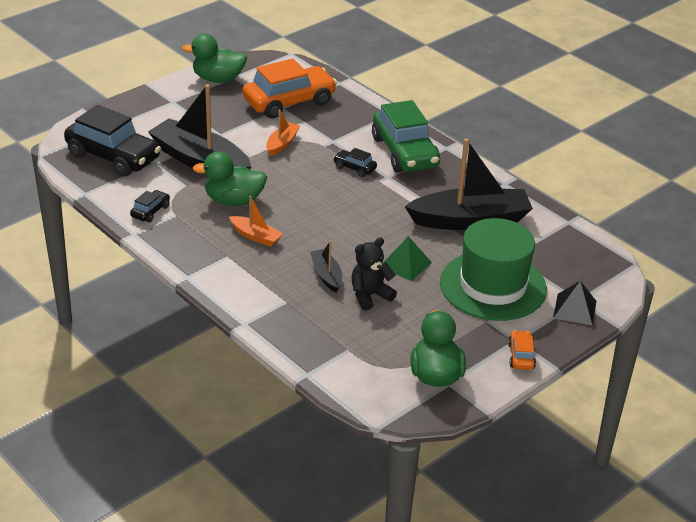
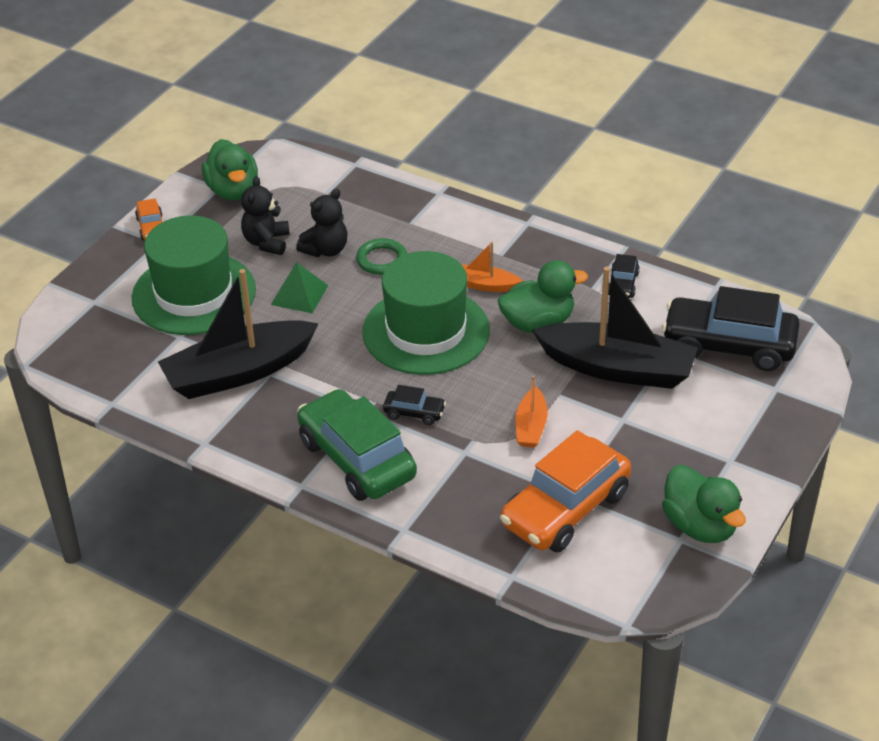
camera: 165 degrees right, 5 degrees up
(218, 79) = (700, 526): green duck -> green duck turned 75 degrees clockwise
(319, 215) = (426, 331): none -> green hat
(326, 275) = (382, 260): black boat -> green ring
(419, 315) = (266, 242): none -> black teddy bear
(575, 309) = (98, 290): black pyramid -> none

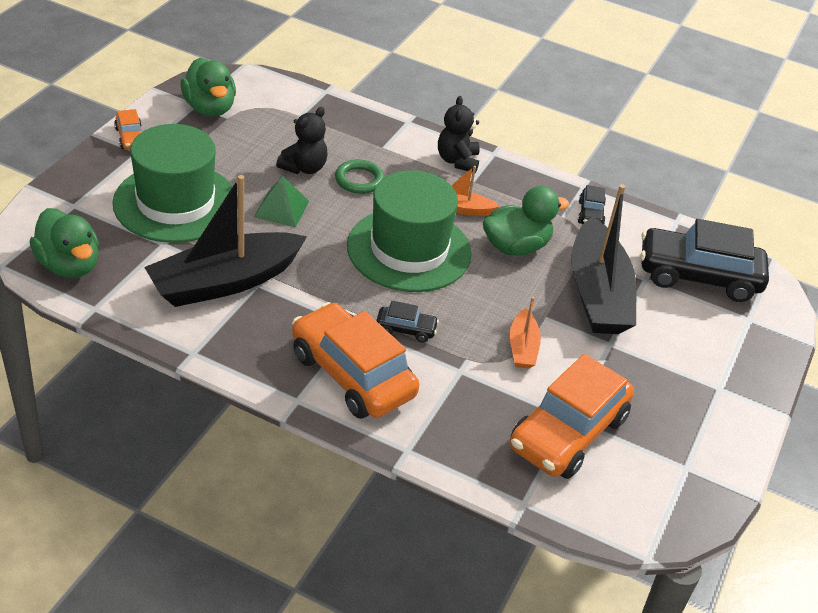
camera: 10 degrees left, 0 degrees up
(266, 242) = (245, 158): black teddy bear -> black teddy bear (457, 161)
(357, 459) = (352, 374): green car -> orange car
(617, 368) = (598, 293): black boat -> black boat turned 75 degrees clockwise
(700, 526) = (702, 454): green duck -> green duck (69, 265)

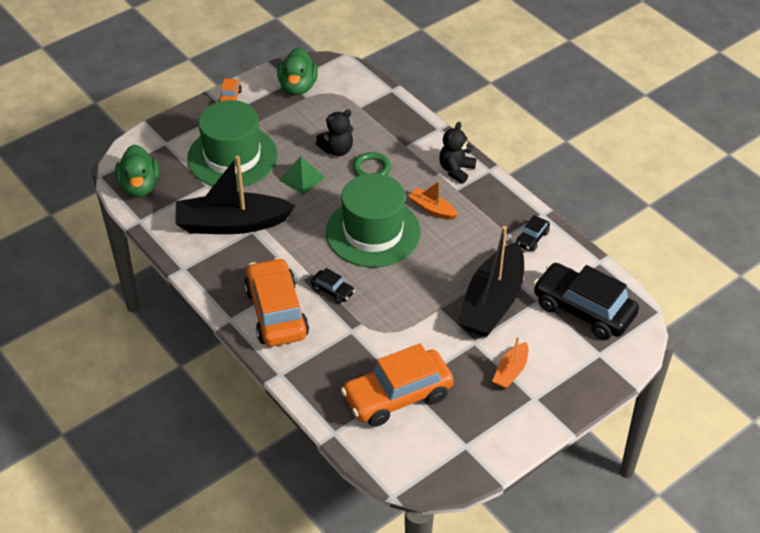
camera: 30 degrees right, 5 degrees up
(516, 247) = (454, 250): green duck -> none
(522, 347) = (407, 327): orange boat -> orange boat (510, 371)

